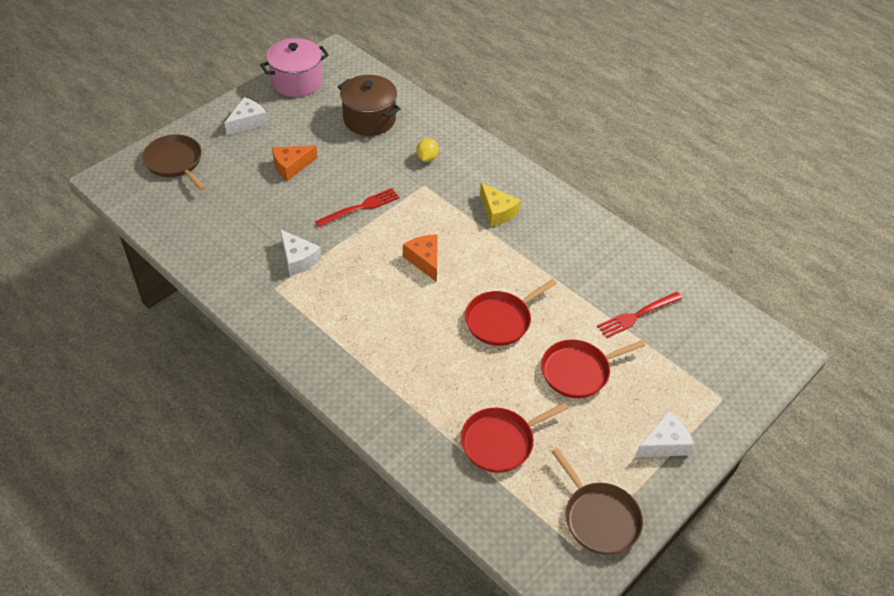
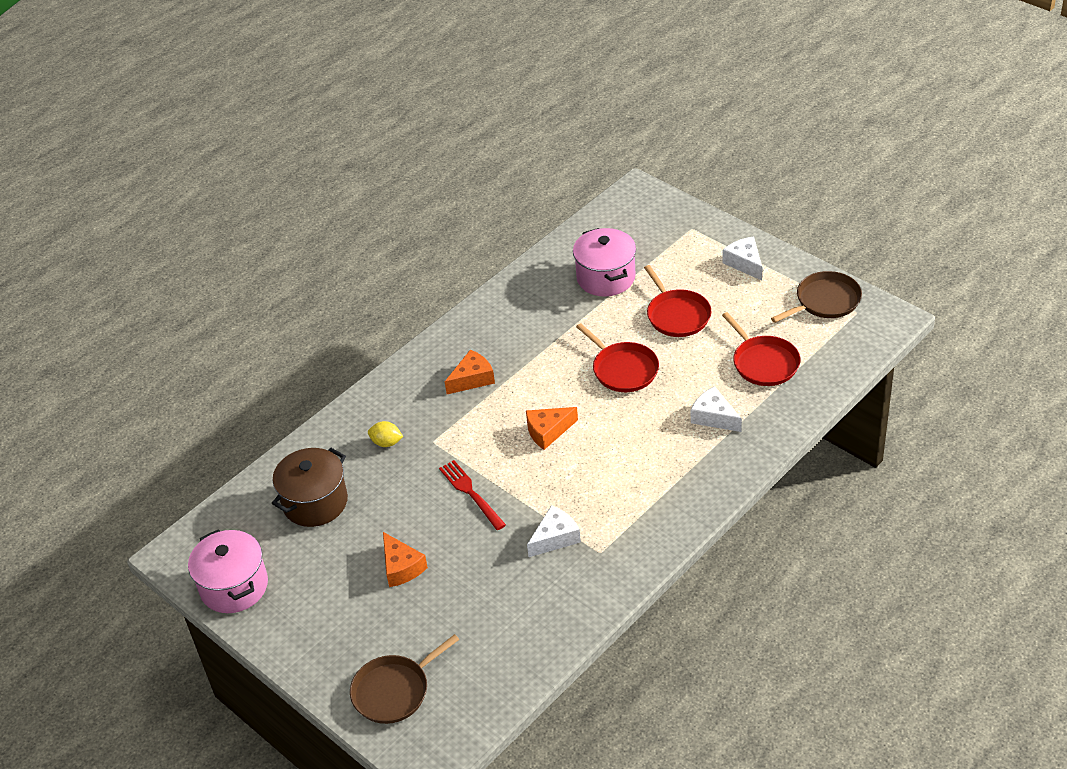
camera: 85 degrees left, 5 degrees down
(248, 122) = (315, 626): white cheese -> white cheese (714, 417)
(497, 212) = (472, 379): yellow cheese -> orange cheese
(637, 316) = (606, 277): red fork -> pink pot

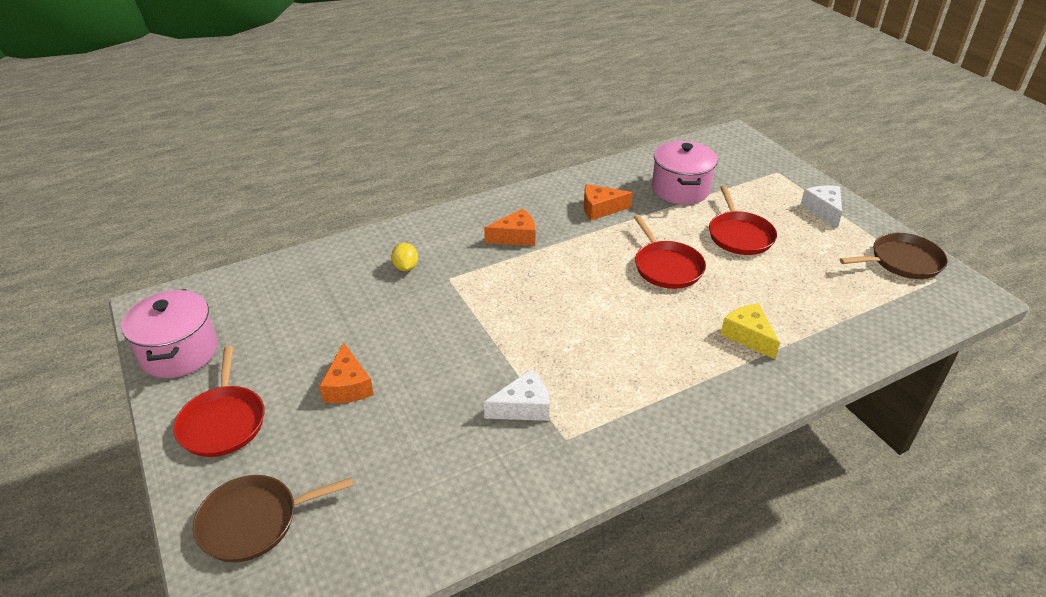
camera: 15 degrees right, 5 degrees down
(315, 502) = (307, 299): brown pot -> none
(386, 442) = (406, 267): yellow lemon -> yellow lemon turned 45 degrees clockwise
(470, 493) = (459, 335): red fork -> none
(548, 431) = (565, 301): orange cheese -> orange cheese (600, 209)
(714, 417) = (748, 336): white cheese -> yellow cheese
(763, 363) = (820, 299): red pan -> red pan (223, 422)

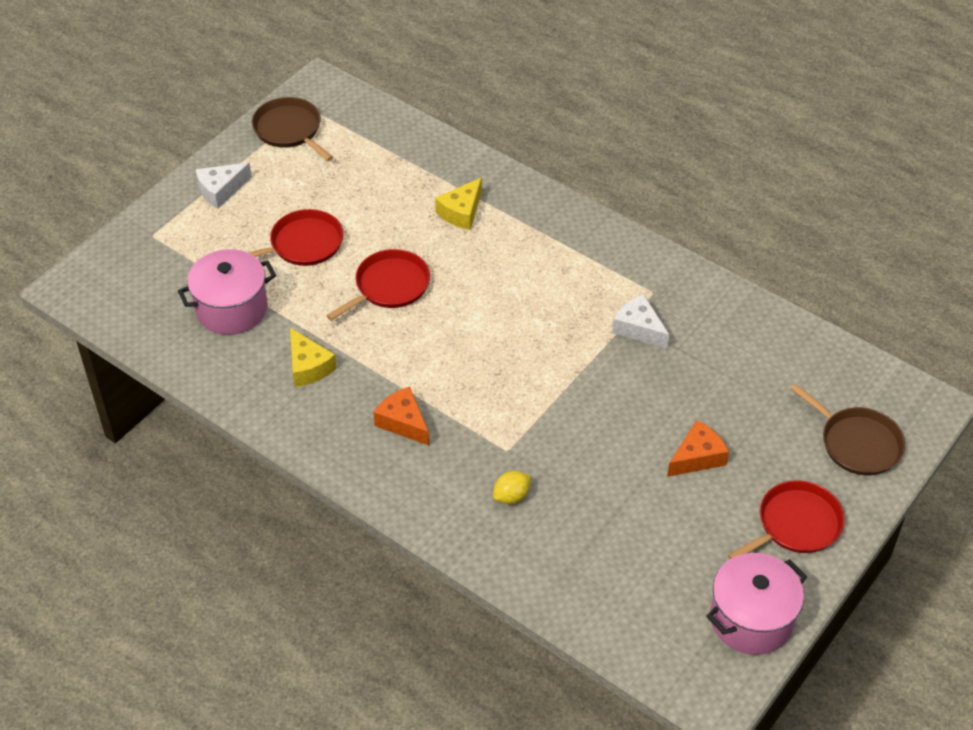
camera: 115 degrees left, 10 degrees up
(600, 209) = (308, 367): orange cheese -> yellow cheese

